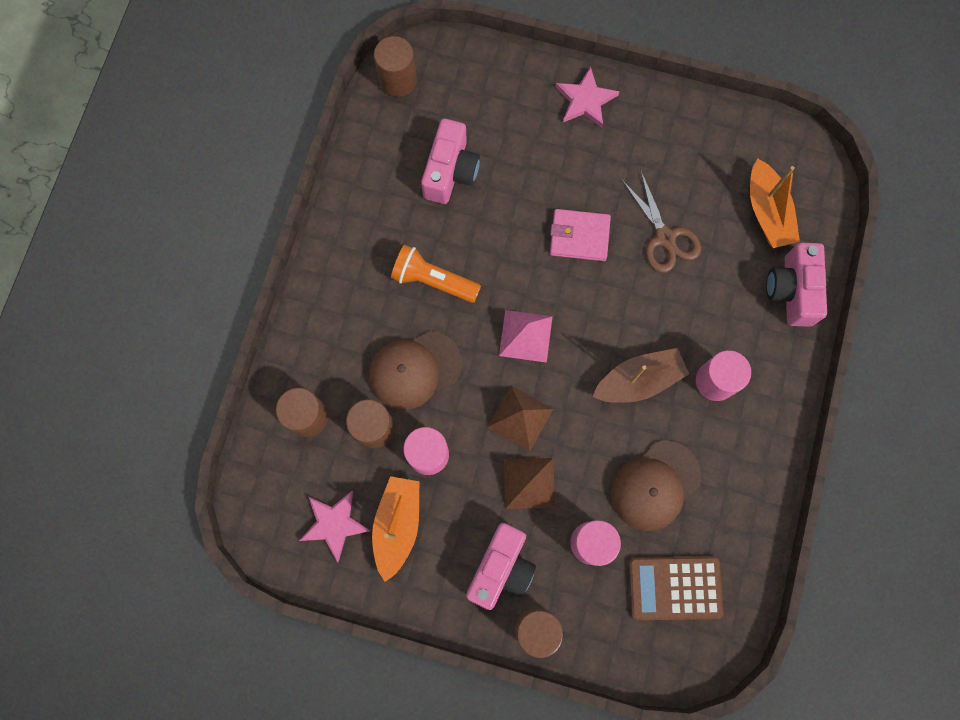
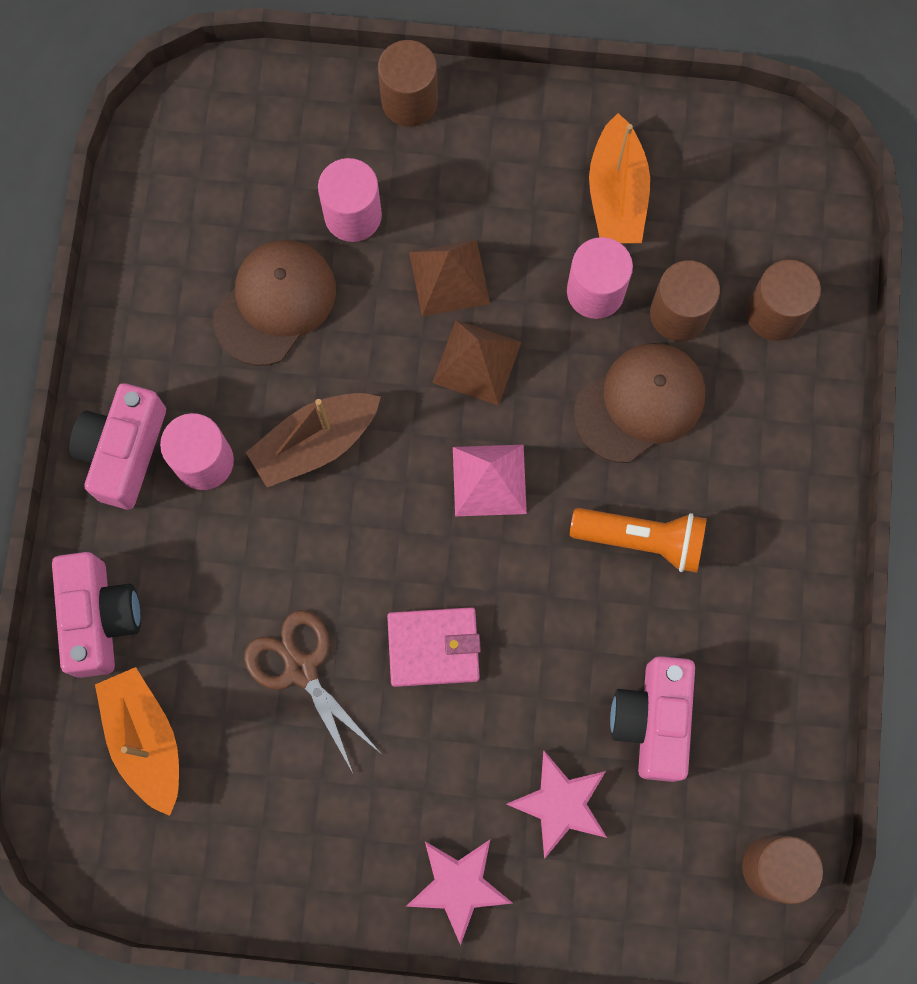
camera: 170 degrees right, 0 degrees up
(334, 524) = (701, 182): pink star -> pink star (560, 804)
(501, 567) = (468, 165): pink camera -> pink camera (124, 451)
(674, 587) = (234, 179): brown calculator -> none

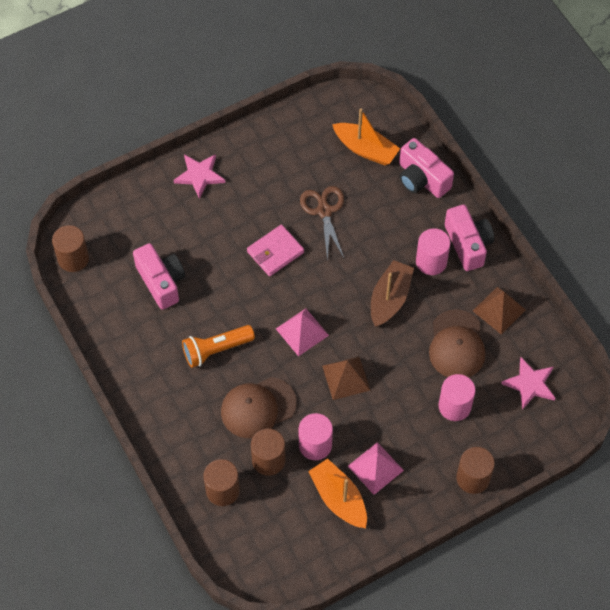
camera: 145 degrees right, 15 degrees down
(301, 669) = (324, 211): brown scissors -> brown scissors turned 120 degrees counterclockwise
(449, 277) = (387, 407): brown pyramid -> brown pyramid (499, 310)
(533, 203) = (375, 468): none -> pink pyramid
(560, 804) = (179, 228): pink star -> pink star (530, 384)
(640, 403) = (258, 407): brown cap -> brown cap turned 45 degrees clockwise

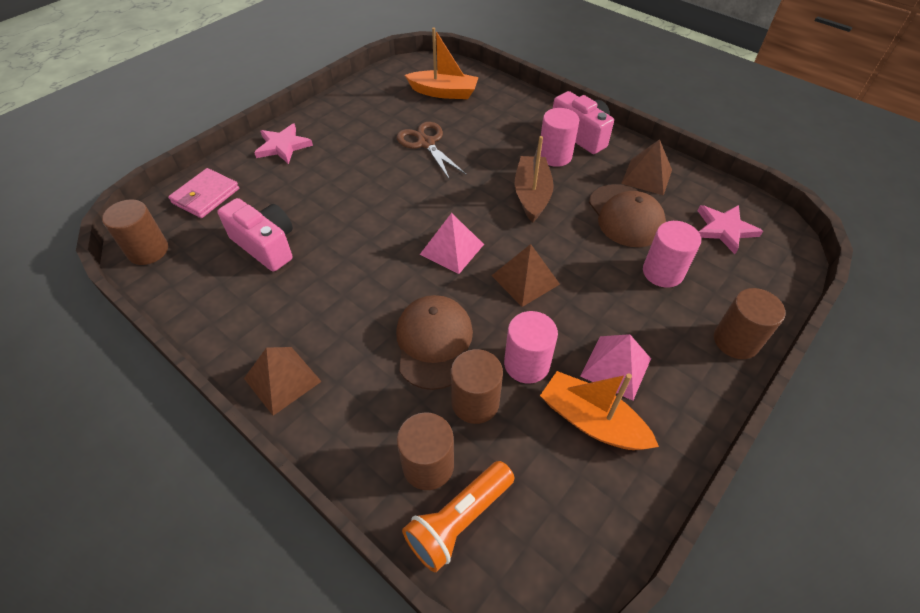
camera: 20 degrees left, 10 degrees down
(148, 401) = (282, 379): none -> brown pyramid
(216, 350) = (356, 295): orange flashlight -> orange flashlight (459, 520)
(258, 407) = (434, 343): brown cap -> brown cap turned 135 degrees clockwise
(275, 252) = (389, 187): pink wallet -> pink wallet (206, 196)
(422, 179) = (508, 100): pink camera -> none

